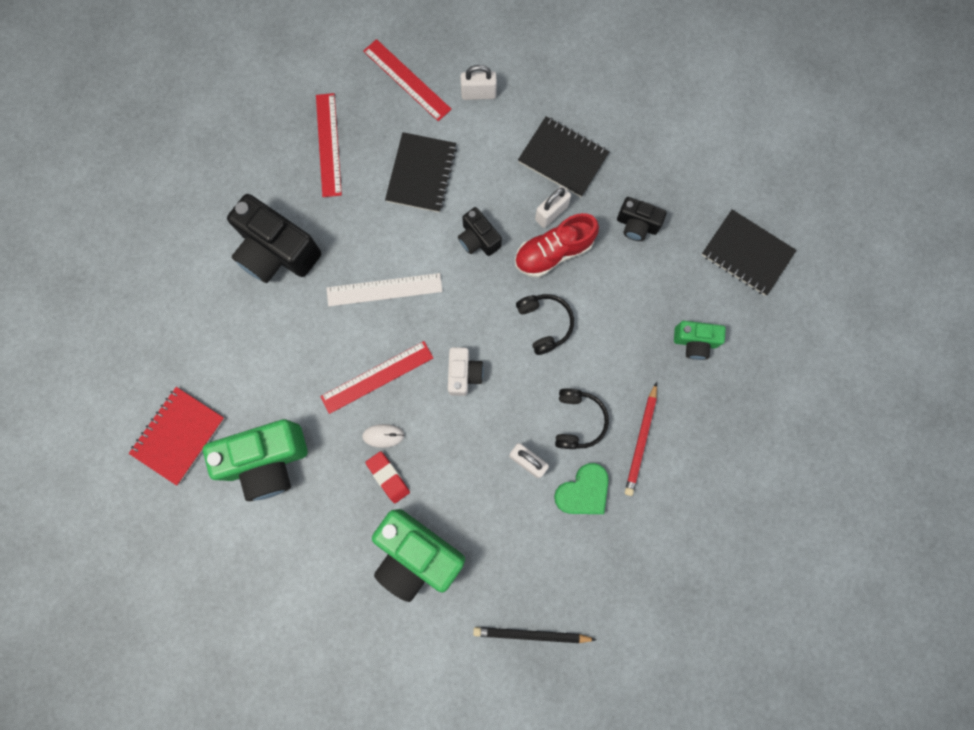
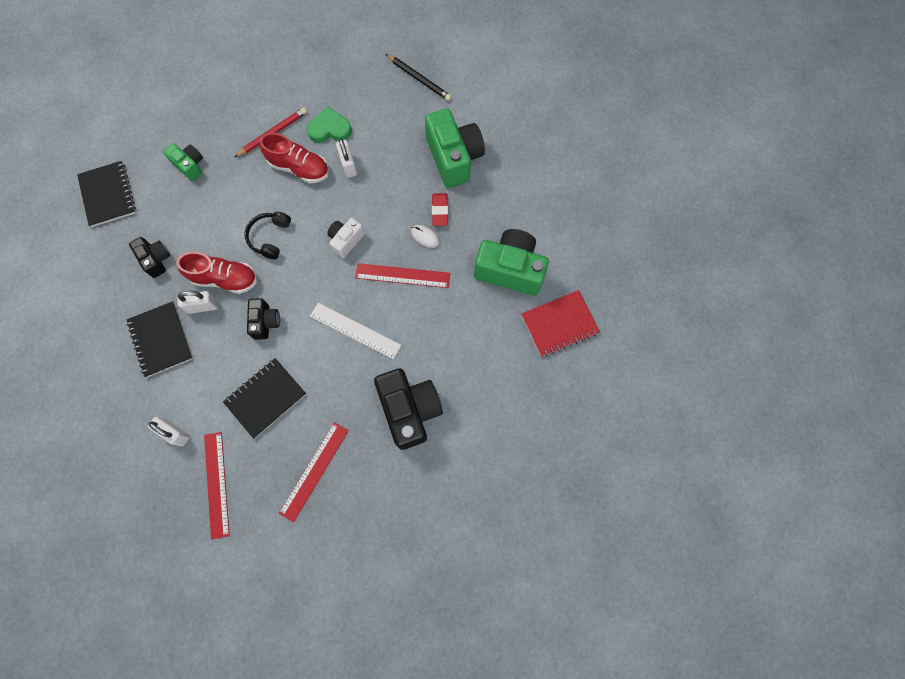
camera: 145 degrees left, 5 degrees down
(578, 421) = (299, 168): black headphones -> red shoe

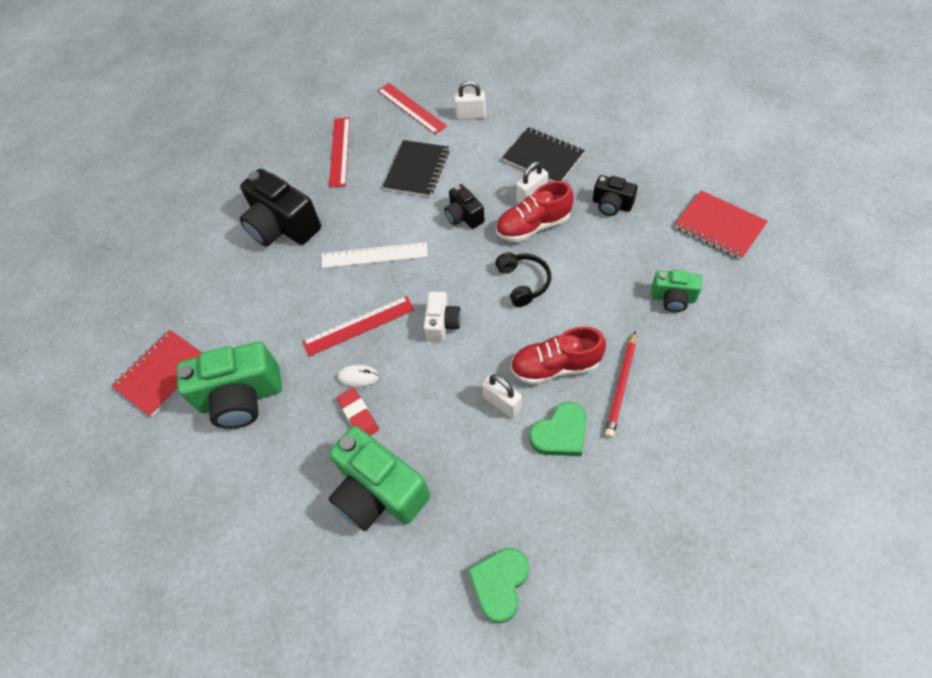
camera: 155 degrees right, 15 degrees down
(108, 195) = (719, 226): black notebook -> red notebook
(419, 79) = (500, 583): black pencil -> green heart

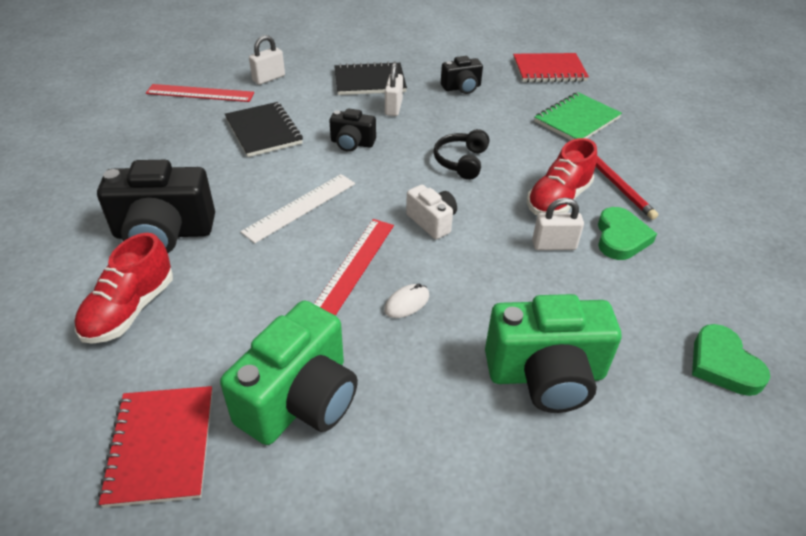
camera: 50 degrees left, 15 degrees down
(339, 151) = (158, 150): red ruler -> none
(358, 415) = (446, 331): red eraser -> none
(523, 282) = (461, 161): black headphones -> black headphones turned 105 degrees counterclockwise
(533, 226) = (420, 124): red shoe -> red shoe (130, 310)
(673, 298) = (577, 120): green camera -> green notebook

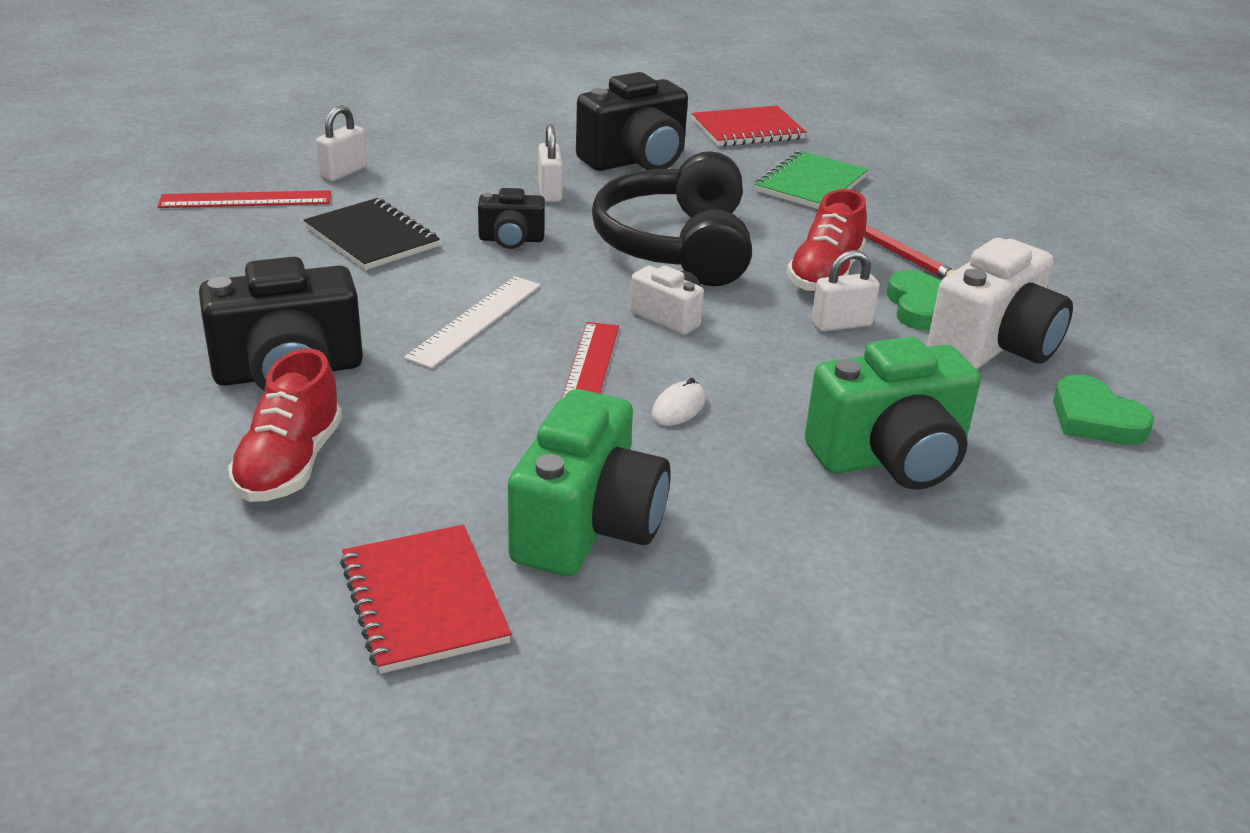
camera: 15 degrees left, 10 degrees down
(369, 81) = (499, 163): black notebook -> none
(461, 88) = (636, 160): black camera -> black camera, size x1.87
(461, 161) = (676, 246): black headphones -> black headphones, size x2.07
(664, 281) = (994, 346): none -> white camera

